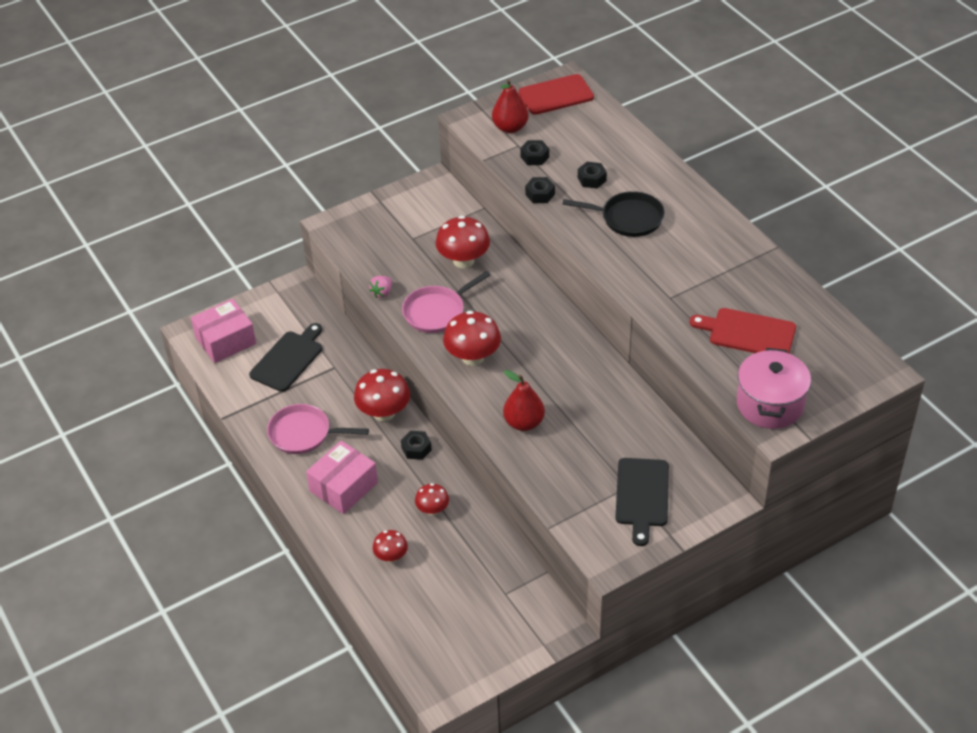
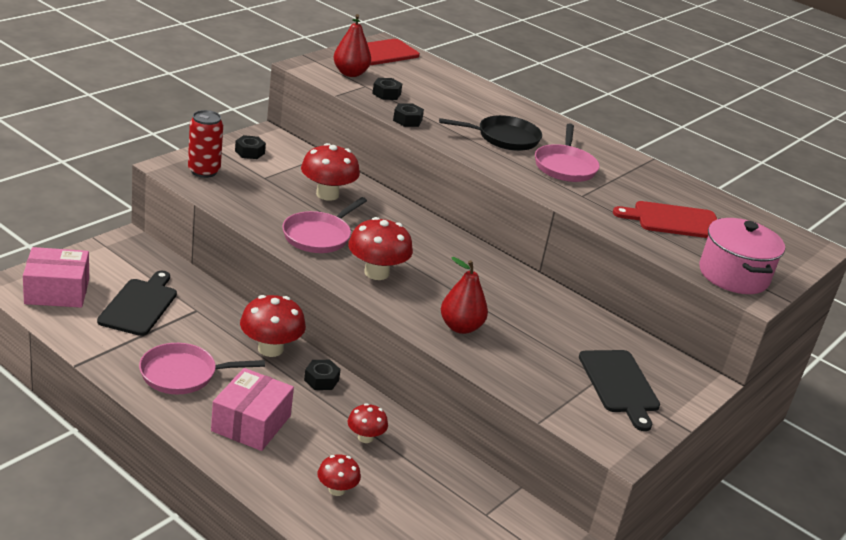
camera: 25 degrees left, 15 degrees down
(225, 340) = (57, 291): pink box -> pink box turned 45 degrees clockwise
(360, 230) = (204, 171): none -> red can
(382, 293) = (251, 221): pink strawberry -> none
(591, 179) = (451, 110): black nut -> black nut (249, 152)
(672, 258) = (565, 166): none -> pink pan

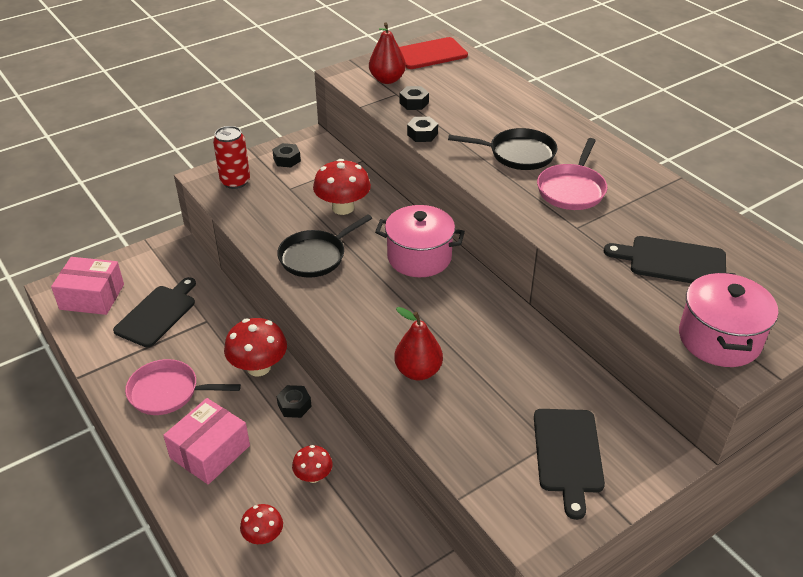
camera: 20 degrees right, 10 degrees up
(319, 236) = (315, 256): pink pan -> black pan
(376, 273) = (356, 301): red mushroom -> none
(421, 236) = (419, 257): none -> pink pot
(673, 220) = (672, 261): red cutting board -> black cutting board

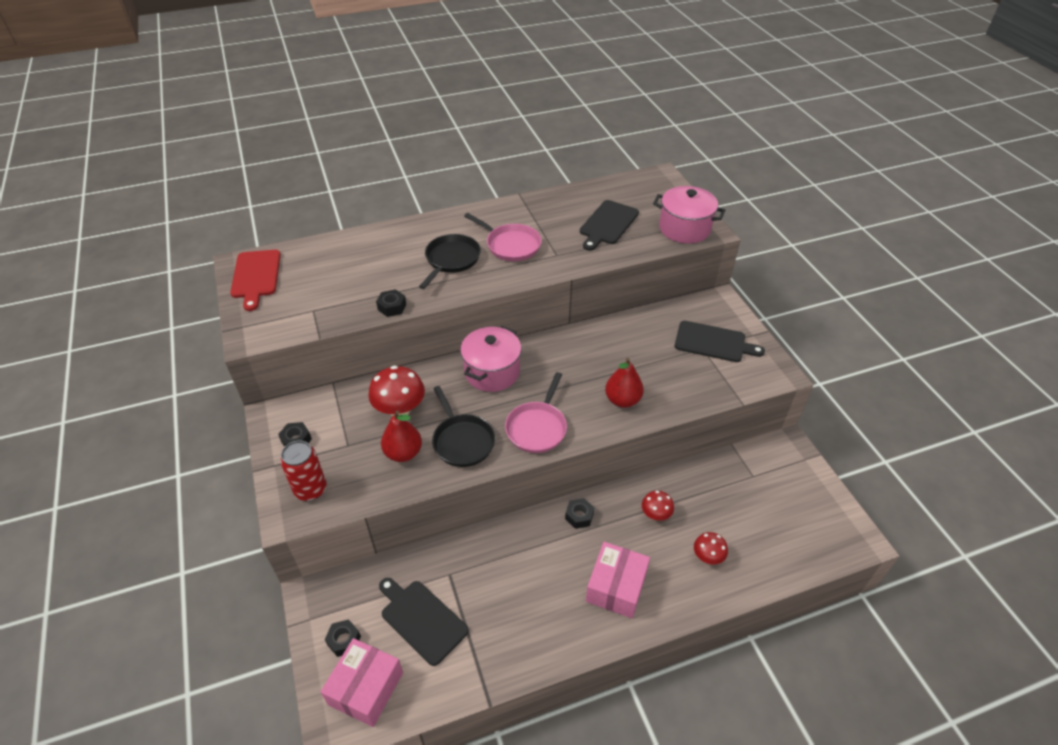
camera: 75 degrees left, 5 degrees up
(168, 392) = (536, 616): pink pan -> pink pan (537, 427)
(210, 452) = (616, 587): pink box -> pink box turned 60 degrees clockwise
(258, 367) = (526, 537): red mushroom -> none
(387, 80) = (283, 311): red pear -> red pear (403, 453)
(414, 103) = (337, 302): black nut -> black nut (344, 640)

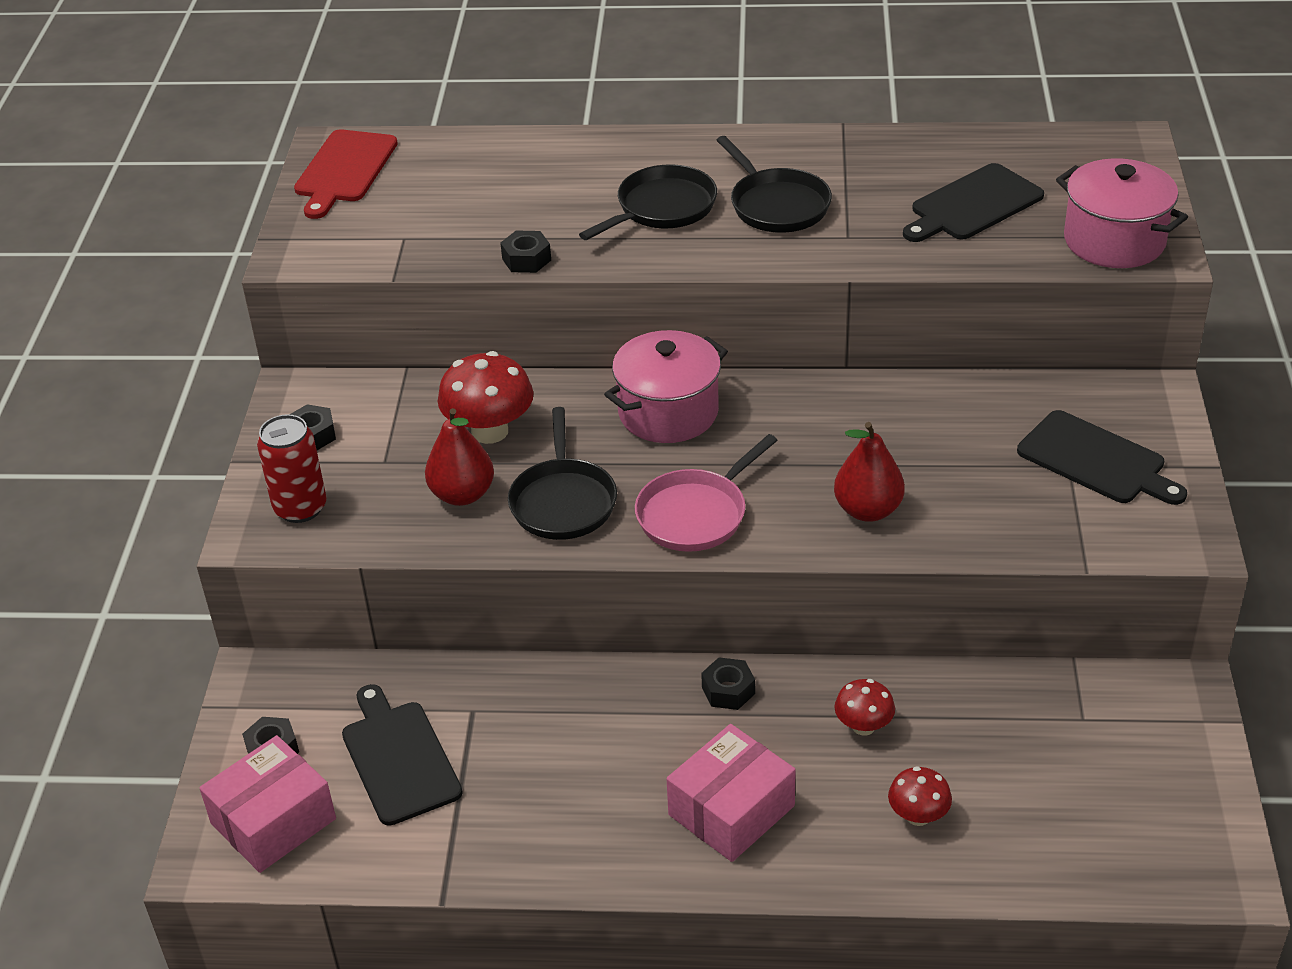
camera: 25 degrees right, 5 degrees down
(510, 245) = (776, 205): pink pan -> black pan

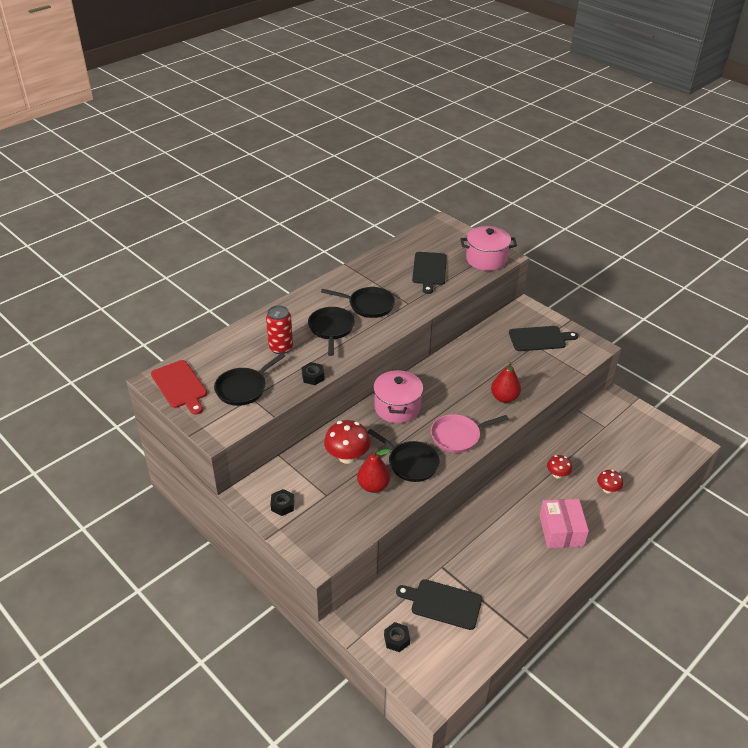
camera: 50 degrees left, 0 degrees up
(273, 821) = (435, 663): pink box -> none
(300, 508) = (322, 535): red can -> red can (281, 348)
(414, 219) = (243, 388): none -> black pan
(696, 514) = (458, 436): pink pan -> pink pan turned 75 degrees clockwise
(728, 690) = (507, 494): black nut -> none

